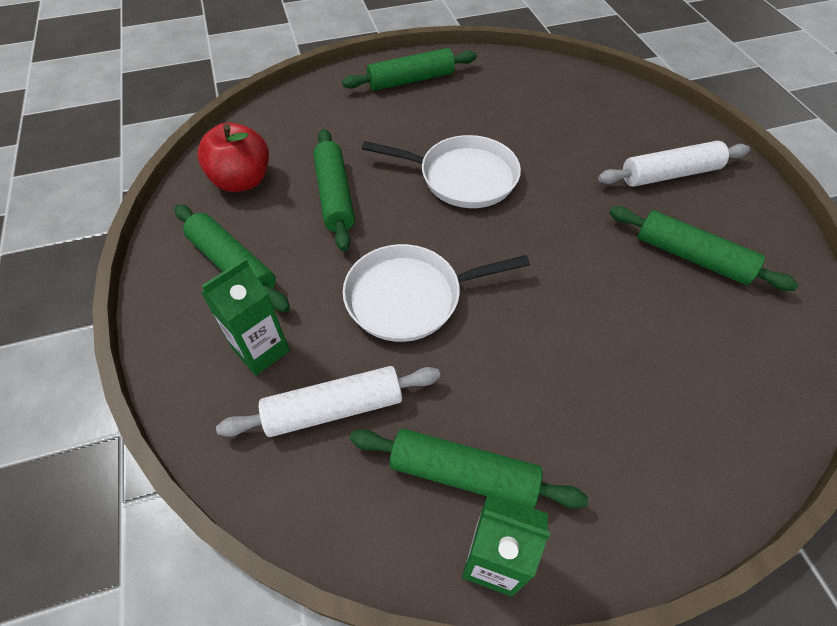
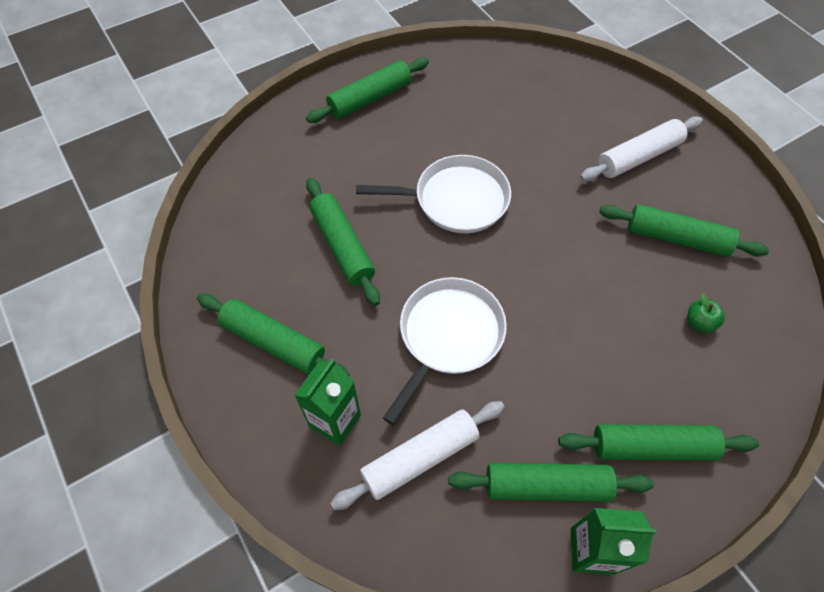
camera: 15 degrees left, 5 degrees up
(242, 180) = (245, 249): red apple -> none
(409, 297) = (448, 335): white pan -> white pan turned 150 degrees clockwise
(601, 464) = (652, 447): none -> green rolling pin
(695, 345) = (699, 322): none -> green apple

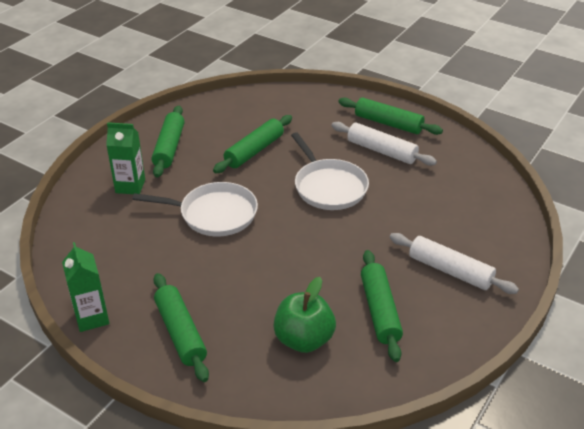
camera: 65 degrees right, 20 degrees down
(420, 458) = (122, 226): white rolling pin -> white rolling pin (381, 151)
(547, 485) = (128, 286): green rolling pin -> none
(699, 322) = (304, 339): green apple -> green apple, size x2.07

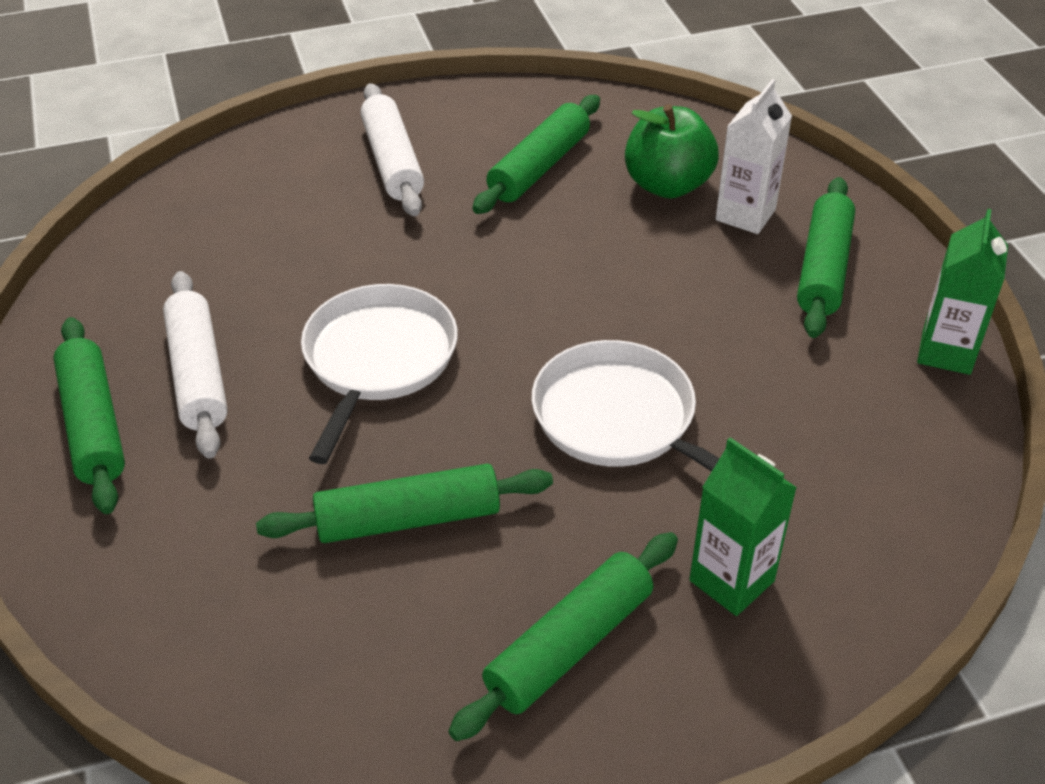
camera: 140 degrees left, 5 degrees up
(246, 344) = (745, 215): none -> white carton

